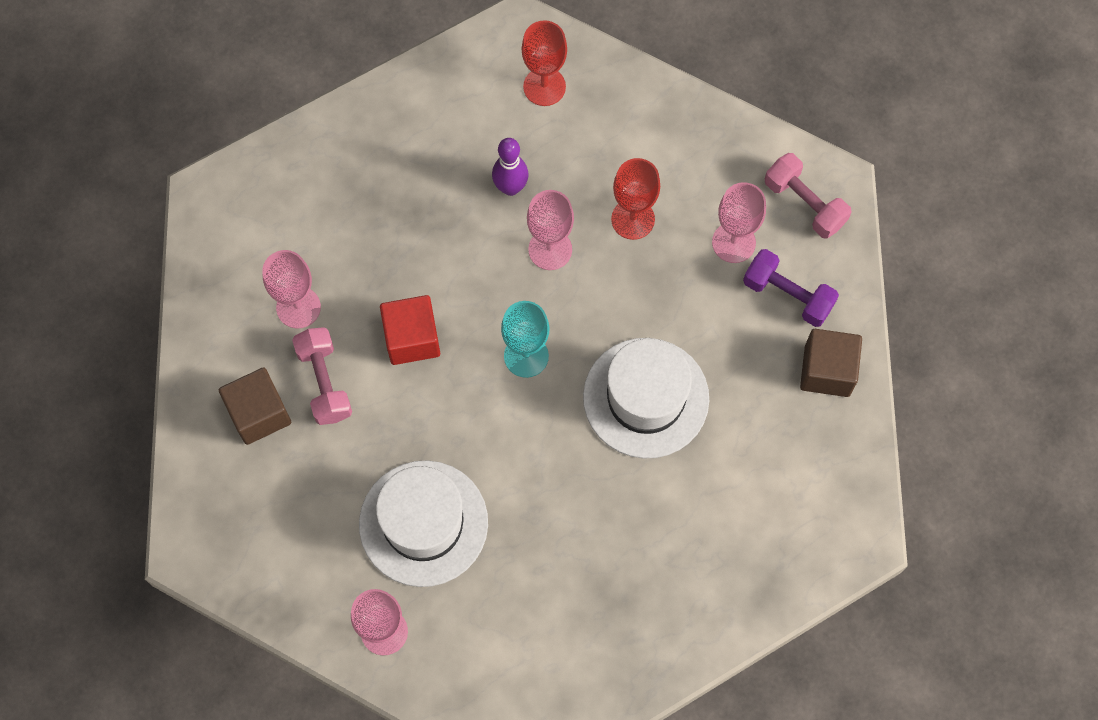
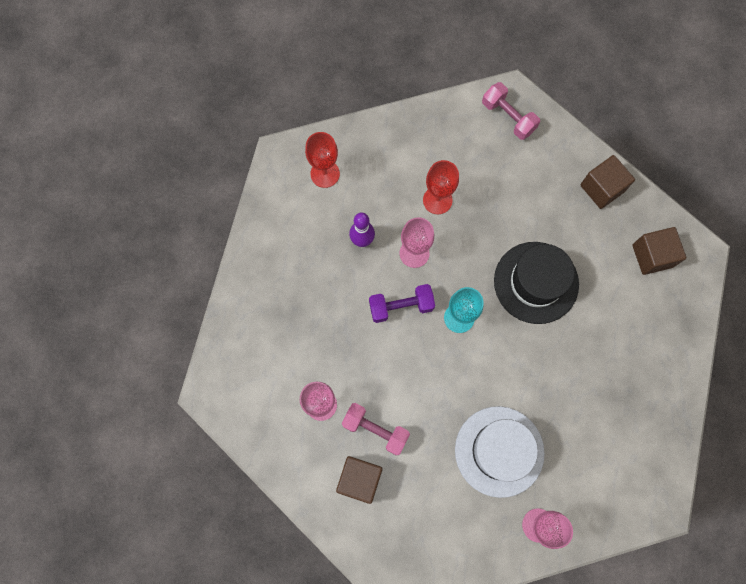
camera: 45 degrees left, 5 degrees up
(412, 338) = (395, 364): red cube -> none
(646, 398) = (536, 282): white hat -> black hat
(733, 242) = (496, 167): pink goblet -> none
(787, 295) = (547, 169): purple dumbbell -> purple dumbbell (401, 306)
(804, 204) = (508, 117): pink dumbbell -> pink dumbbell turned 45 degrees clockwise
(804, 491) = (652, 256): none -> brown cube

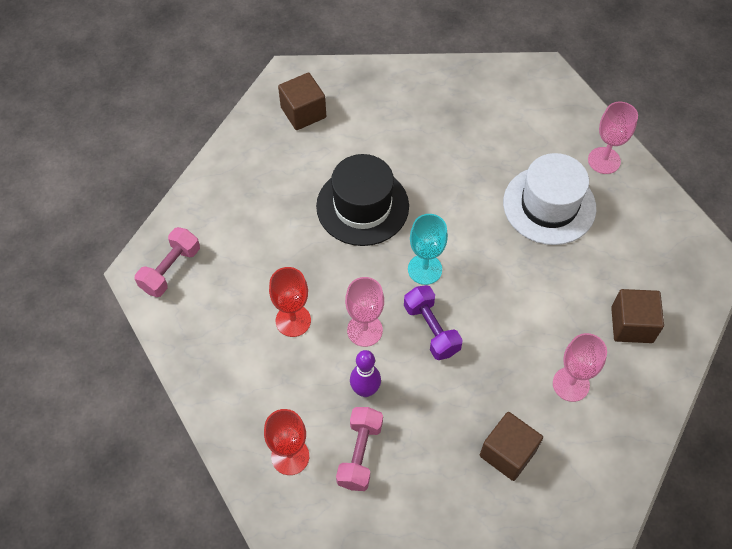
camera: 105 degrees left, 15 degrees down
(375, 429) = (575, 322): pink dumbbell -> pink dumbbell (359, 454)
(602, 188) = (239, 166): brown cube -> brown cube (508, 453)

